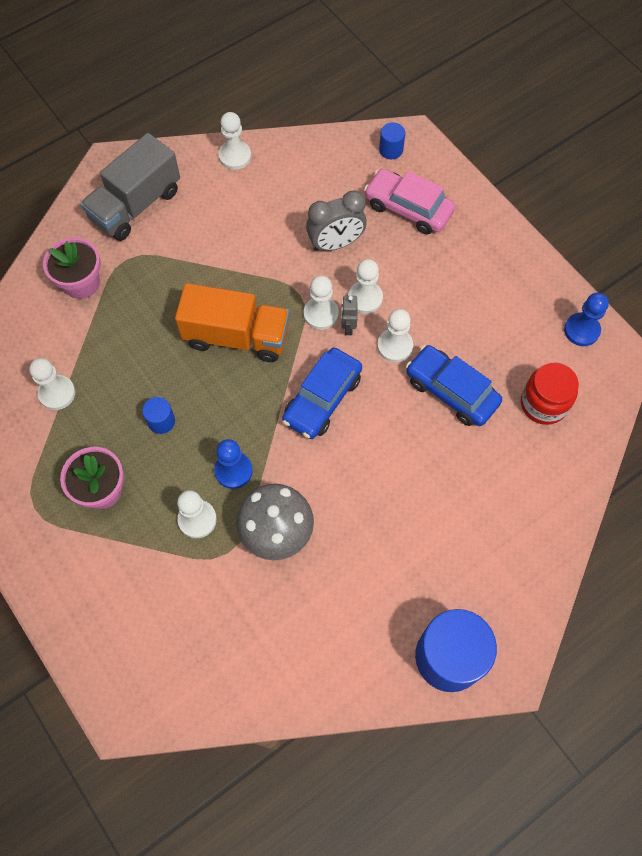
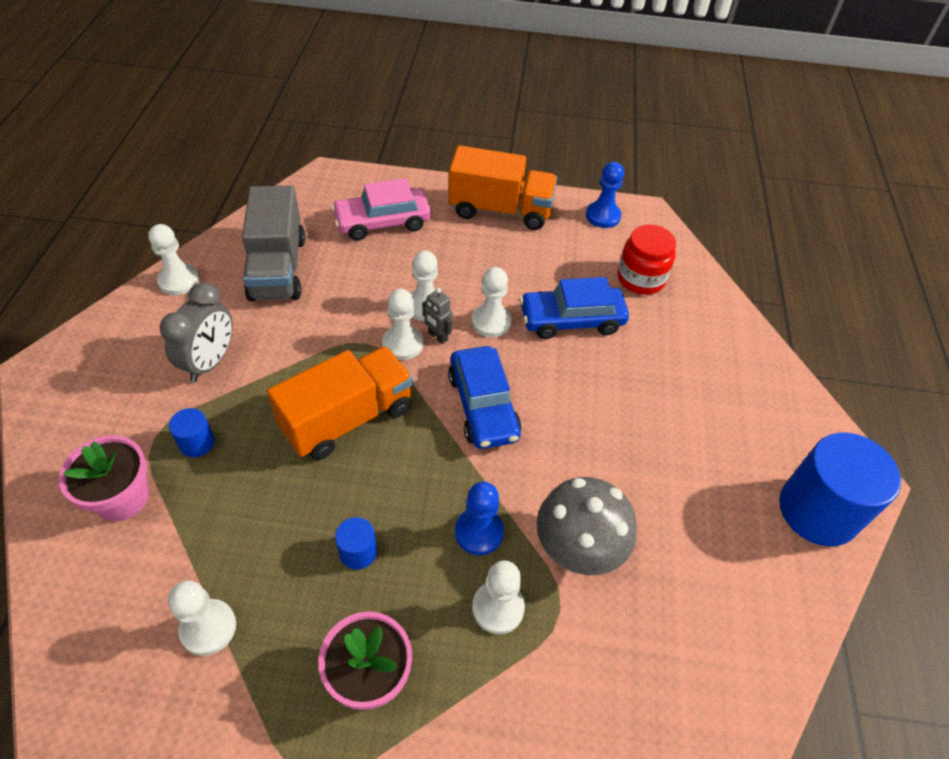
camera: 50 degrees left, 15 degrees down
(136, 205) = (112, 385): grey truck -> grey truck (277, 268)
(335, 244) = (352, 285): grey clock -> grey clock (210, 362)
(391, 150) = (320, 193): blue cylinder -> blue cylinder (197, 443)
(506, 263) = (500, 210): none -> orange truck

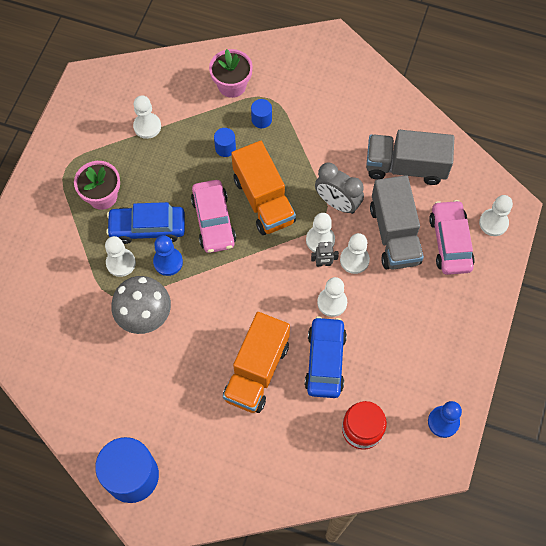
camera: 105 degrees right, 15 degrees up
(179, 281) = (400, 106): white pawn -> white pawn (493, 223)
(210, 362) = (323, 125): grey clock -> grey clock (337, 203)
(358, 552) = (171, 197): blue cylinder -> blue cylinder (225, 148)
(380, 271) = (394, 234): none -> grey truck
(394, 479) = (213, 221): none -> pink car
(437, 336) = (323, 263): grey robot -> grey robot turned 150 degrees counterclockwise
(483, 406) = (257, 282): blue car -> blue car (147, 228)
(500, 210) = (458, 336): orange truck -> orange truck (256, 371)

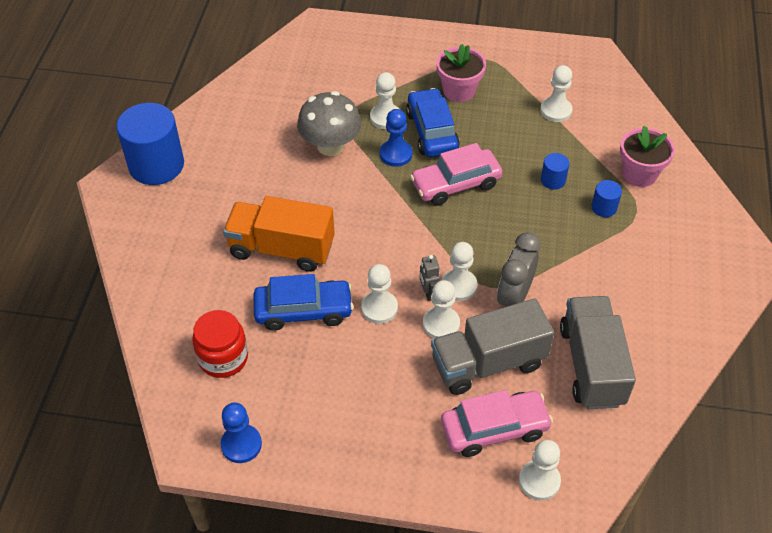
camera: 80 degrees right, 15 degrees down
(263, 200) = (496, 225): orange truck -> none

